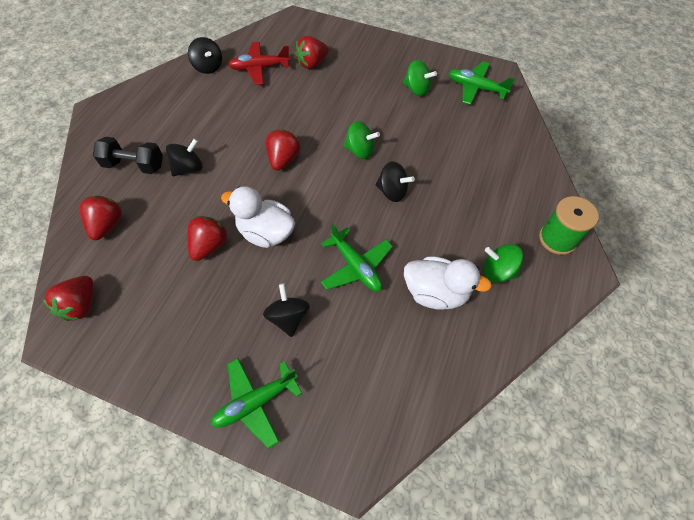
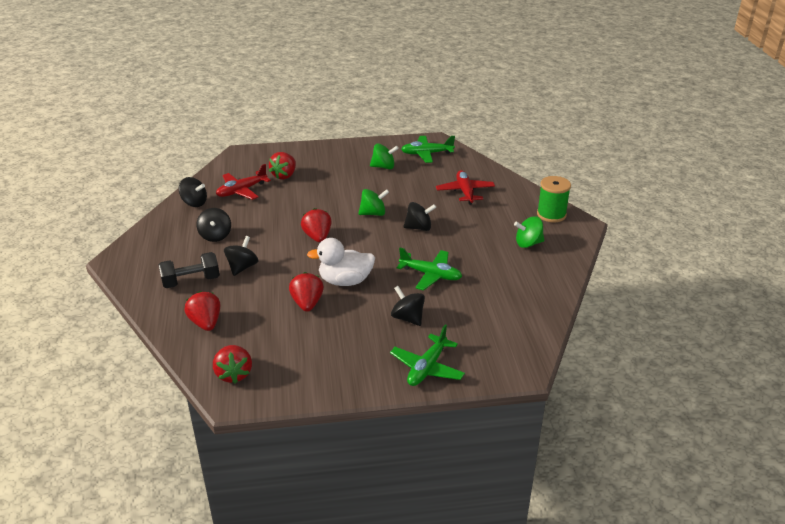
camera: 30 degrees left, 25 degrees down
(195, 116) = (215, 236): none -> black spinning top
(436, 293) = (498, 268): white duck -> none
(479, 161) = (465, 192): none -> red plane

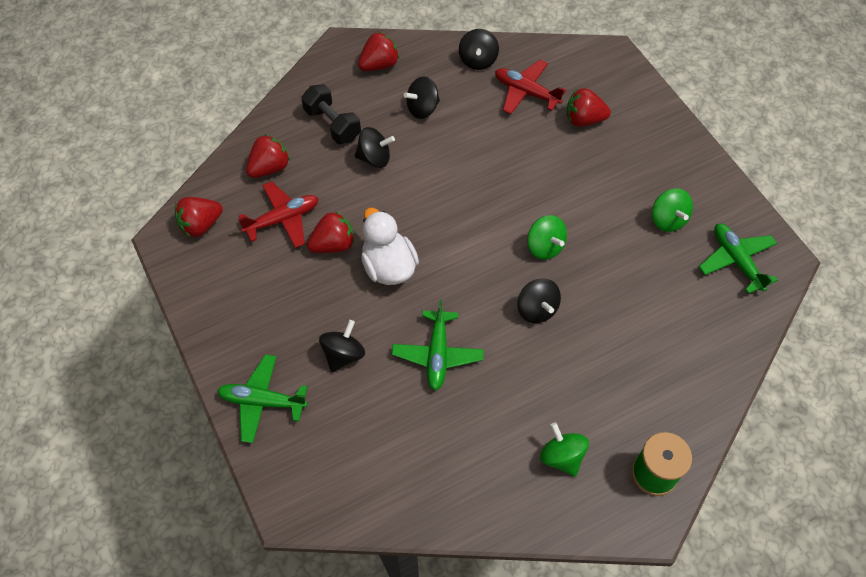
camera: 70 degrees right, 25 degrees up
(317, 237) = (464, 206): red strawberry -> red strawberry (379, 65)
(465, 192) = (656, 340): red plane -> red plane (283, 219)

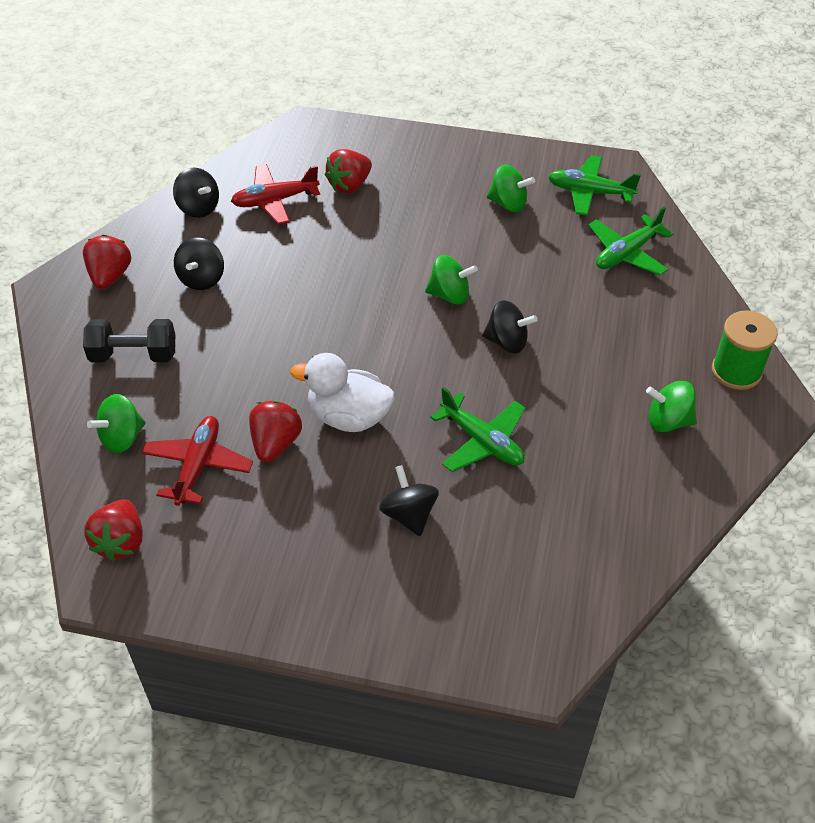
camera: 50 degrees left, 10 degrees down
(262, 401) = (394, 618): green plane -> green plane (627, 253)
(269, 168) = (122, 438): red strawberry -> green spinning top
(374, 158) = (214, 349): black spinning top -> none

